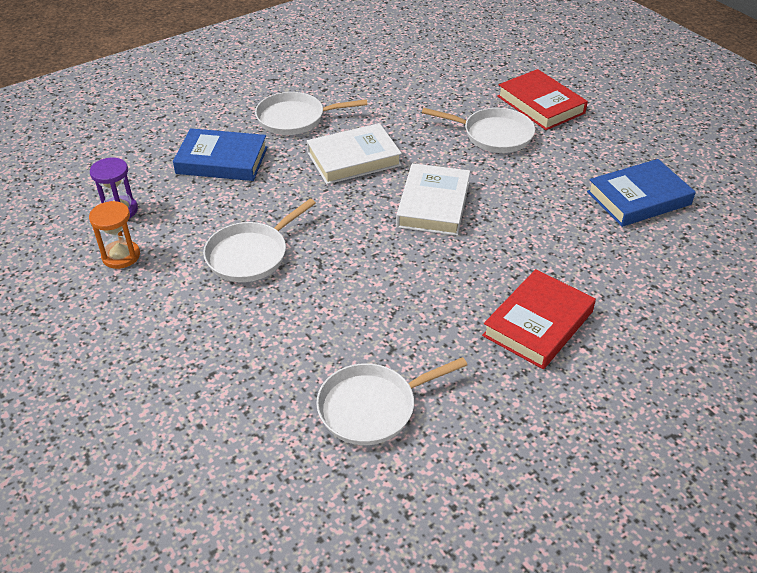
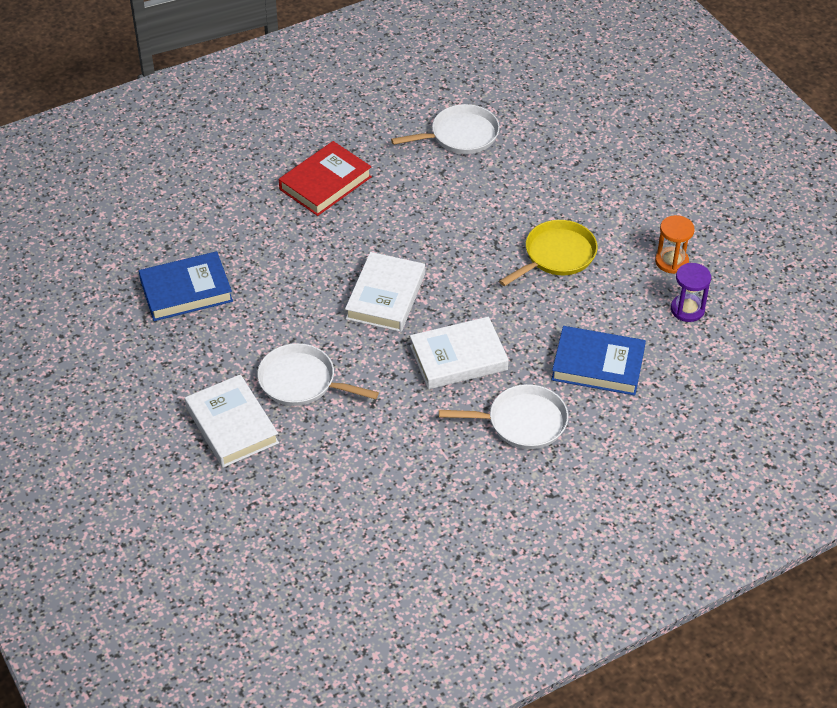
camera: 175 degrees left, 5 degrees up
(251, 254) = (556, 255): white pan -> yellow pan
(540, 105) = (232, 425): red book -> white book

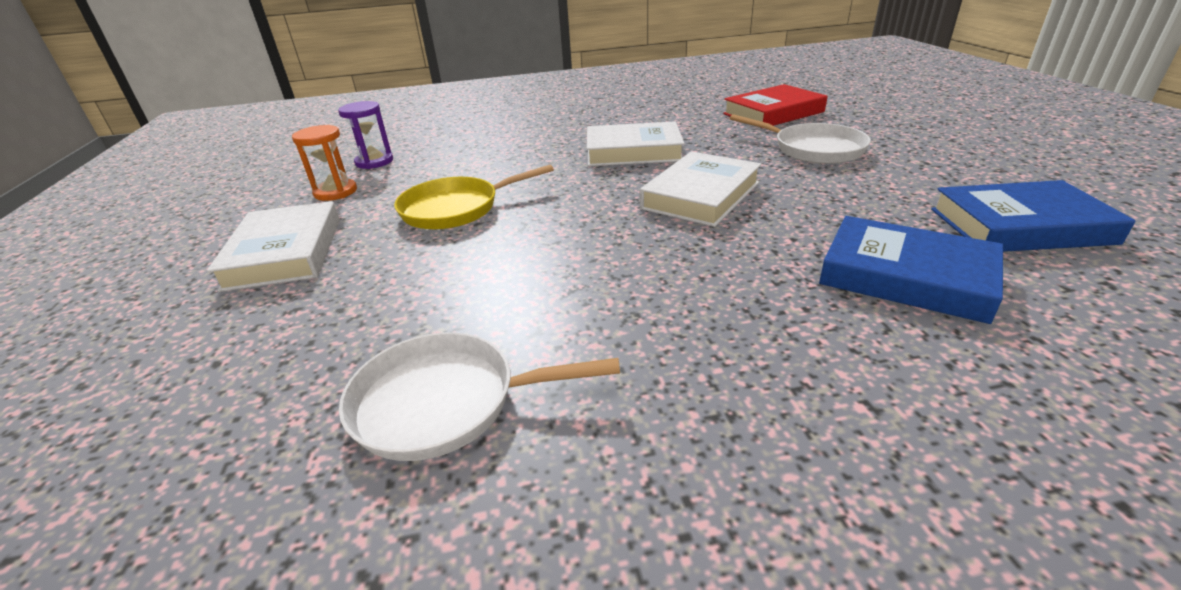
camera: 160 degrees left, 15 degrees down
(232, 425) = (887, 132): white book -> white book (285, 253)
(325, 183) = (788, 348): red book -> red book (773, 113)
(522, 422) = (596, 121): white pan -> none
(598, 365) = (501, 140): blue book -> blue book (906, 276)

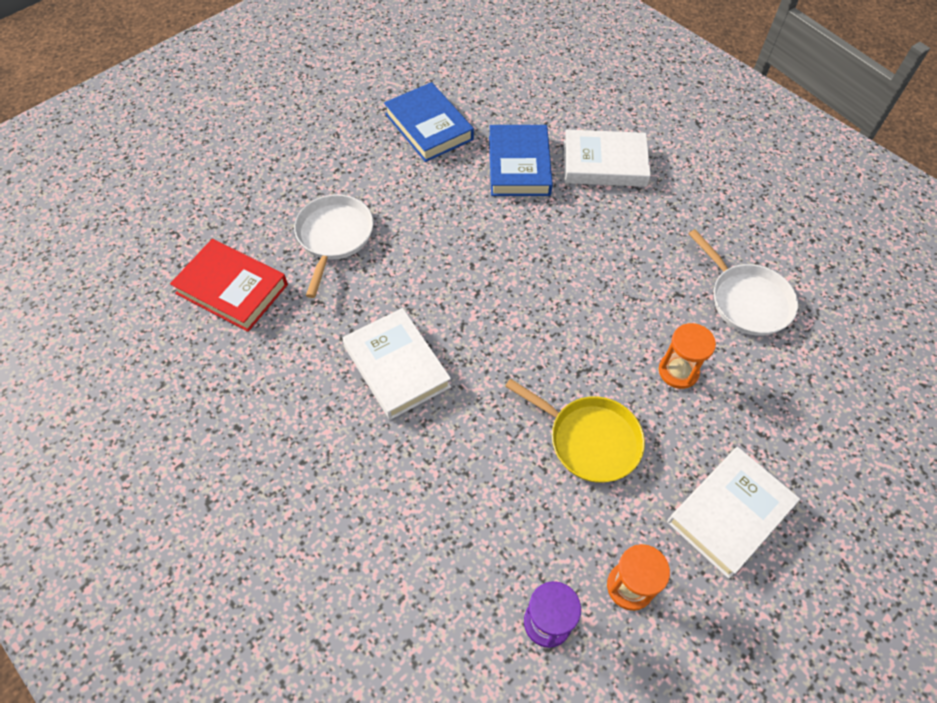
camera: 125 degrees left, 25 degrees up
(441, 283) = (678, 371): none -> orange hourglass
(701, 196) = (468, 281): white book -> white book (604, 163)

